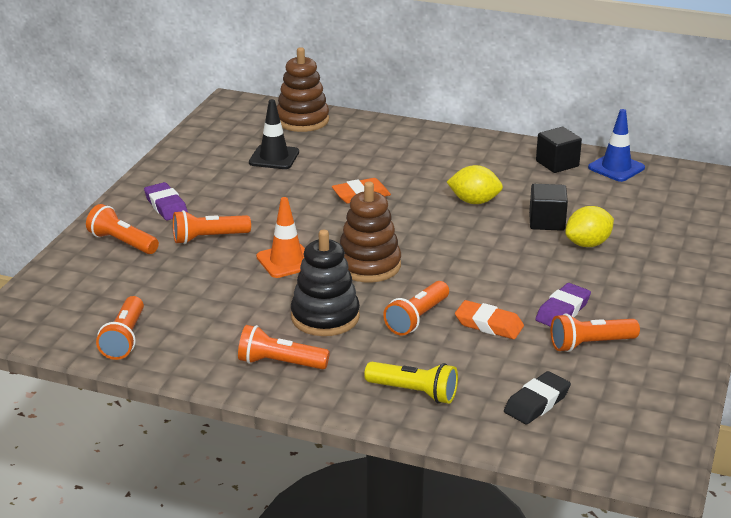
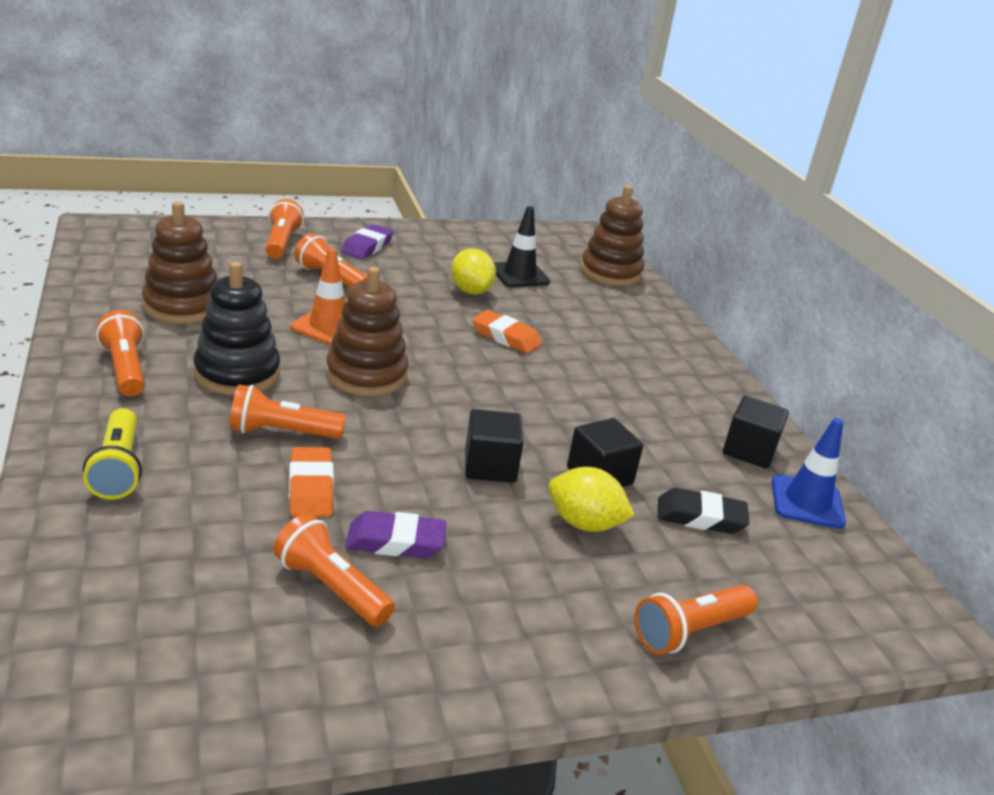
camera: 50 degrees right, 0 degrees up
(124, 339) = (115, 282): orange flashlight -> orange flashlight (690, 631)
(197, 316) = (182, 306): none -> brown stacking toy
(474, 201) = (581, 411): yellow lemon -> yellow lemon (470, 291)
(511, 255) = (490, 466): none -> black cube
(537, 403) = (150, 573): black eraser -> black eraser (700, 517)

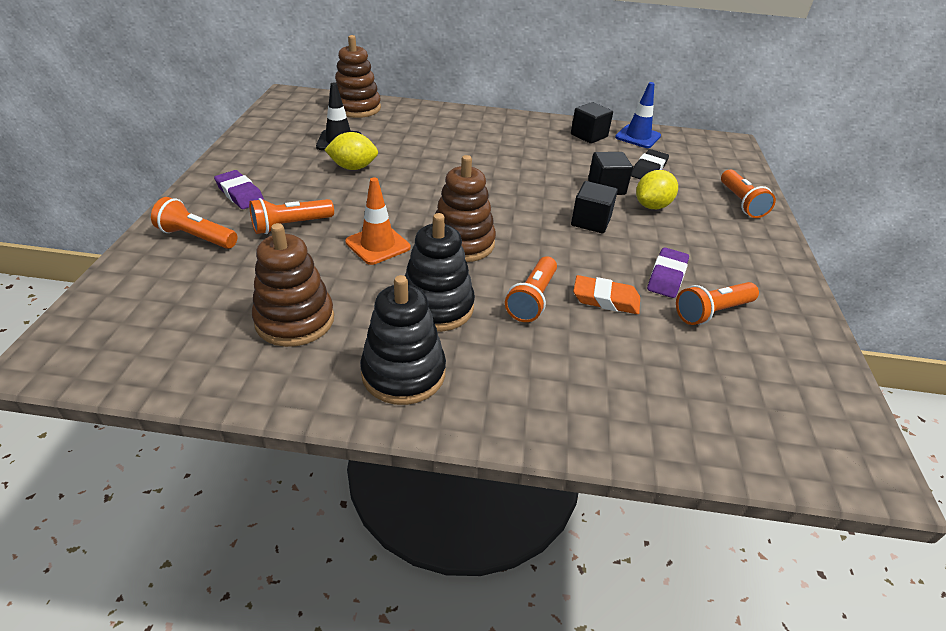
camera: 65 degrees left, 10 degrees up
(118, 468) = (566, 395): yellow flashlight -> none
(125, 369) = (403, 373): orange flashlight -> black stacking toy
(506, 337) = (431, 172): orange eraser -> none

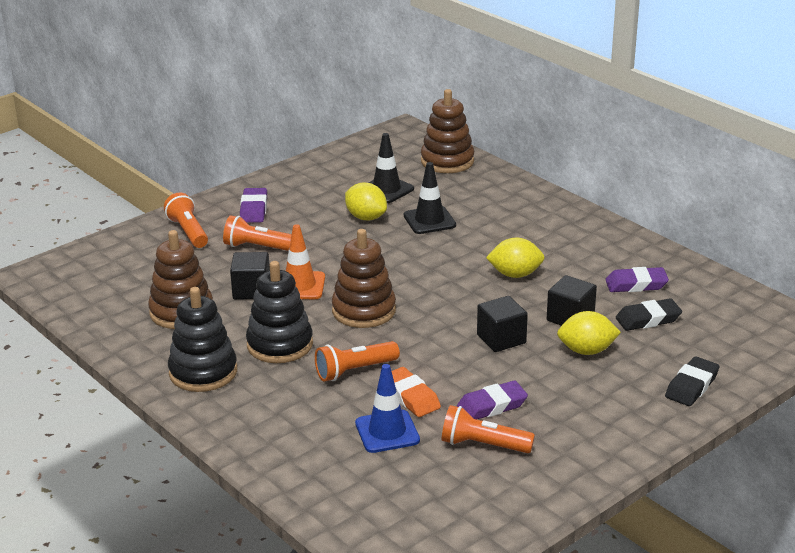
camera: 45 degrees right, 10 degrees down
(407, 153) = (429, 220): none -> black traffic cone
(525, 171) = (515, 274): none -> yellow lemon
(589, 135) = (644, 264): black cube -> black cube (251, 290)
(605, 150) = (636, 284): none -> purple eraser
(638, 137) = (700, 284): blue traffic cone -> blue traffic cone (387, 432)
(741, 203) = (691, 386): orange flashlight -> black eraser

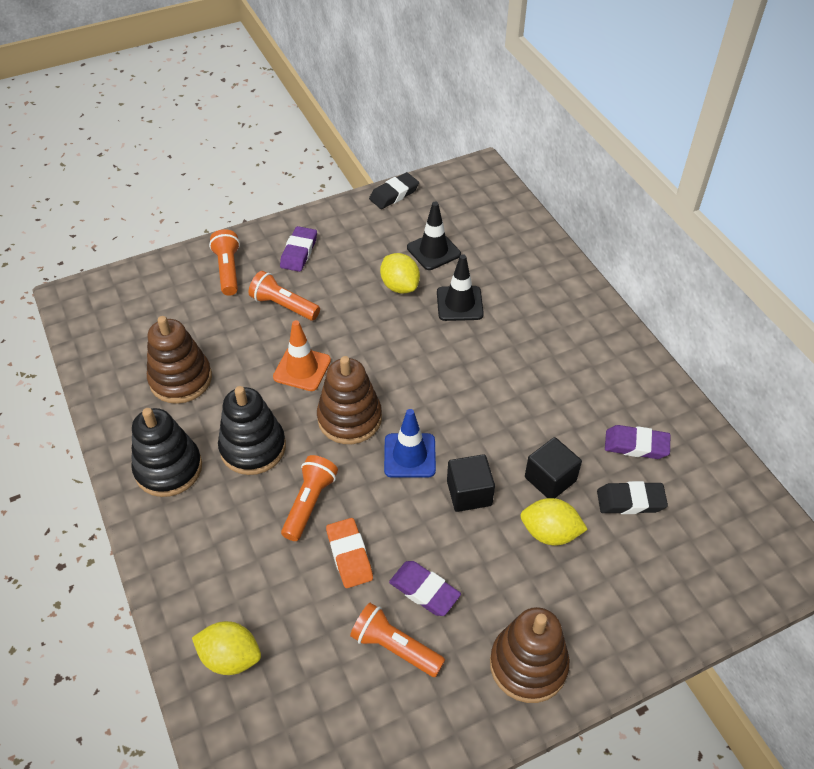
camera: 15 degrees right, 20 degrees up
(251, 290) = (255, 364): black cube -> none
(354, 371) = (309, 503): orange flashlight -> orange flashlight turned 120 degrees clockwise
(387, 432) = (308, 601): blue traffic cone -> blue traffic cone (409, 455)
(447, 161) = (507, 223): brown stacking toy -> brown stacking toy (528, 665)
(492, 406) = (424, 591): purple eraser -> purple eraser turned 45 degrees clockwise
(515, 274) = (516, 401): yellow lemon -> yellow lemon (230, 657)
(691, 386) = (642, 616): black eraser -> black eraser (394, 194)

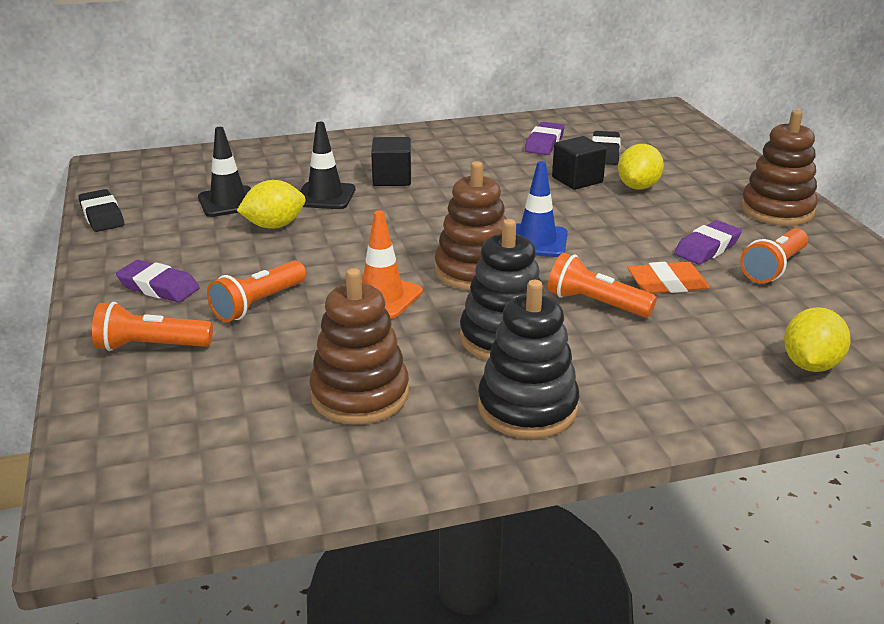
camera: 80 degrees left, 20 degrees down
(469, 493) = (590, 216): black cube -> black cube (392, 179)

